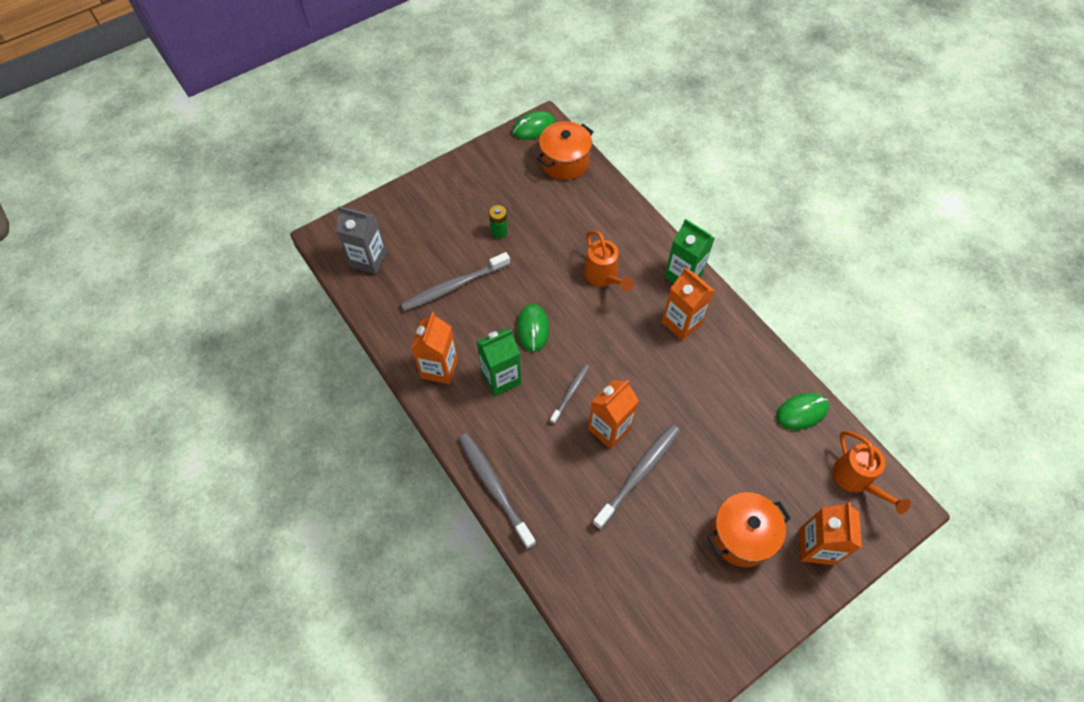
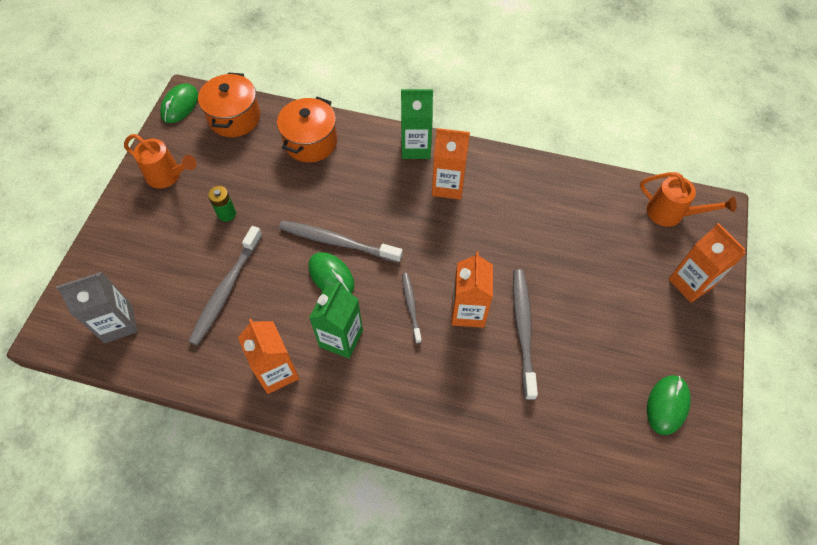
camera: 40 degrees left, 0 degrees up
(494, 487) = (419, 437): grey toothbrush -> grey toothbrush (337, 242)
(603, 277) = (353, 191): orange watering can -> orange watering can (167, 176)
(741, 536) = (637, 317): orange pot -> orange pot (310, 142)
(801, 412) = (593, 191): green mouse -> green mouse (667, 405)

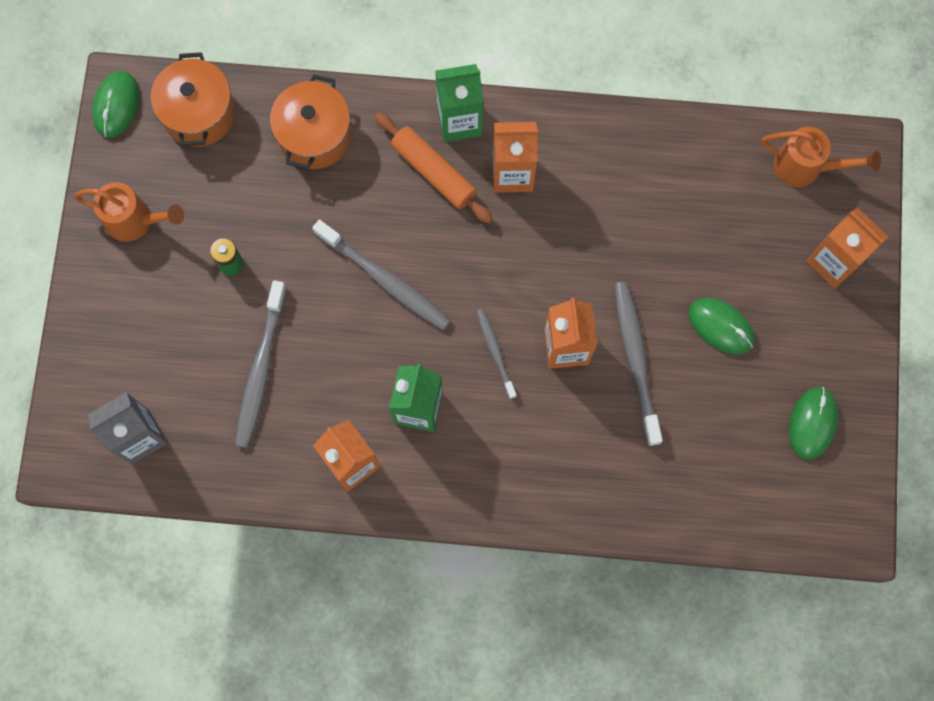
camera: 10 degrees left, 15 degrees up
(331, 276) = (388, 328): green mouse -> green mouse (720, 326)
(337, 242) = (385, 280): grey toothbrush -> grey toothbrush turned 150 degrees counterclockwise
(390, 176) = (433, 172): none -> orange rolling pin

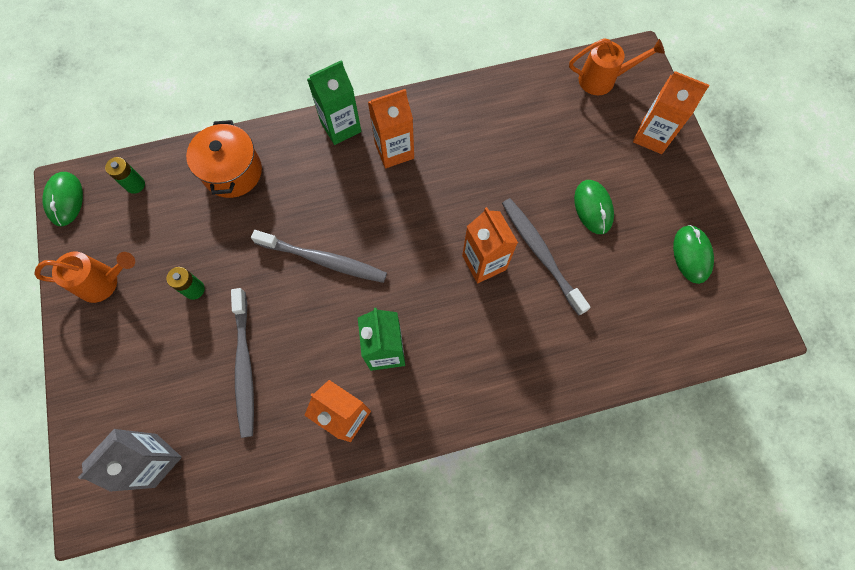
camera: 20 degrees left, 5 degrees down
(199, 113) = (135, 185): orange pot -> green battery
(433, 172) = (334, 169): orange rolling pin -> none
(495, 352) = (430, 285): grey toothbrush -> none
(720, 326) = (593, 208): green mouse -> green mouse turned 60 degrees clockwise

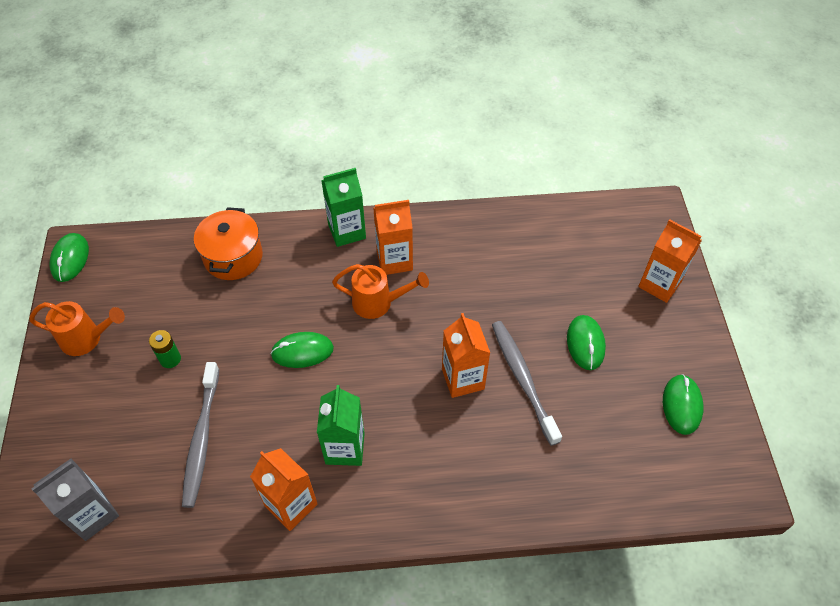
camera: 10 degrees right, 15 degrees down
(135, 185) = (138, 255): green battery -> none
(323, 260) = (302, 351): grey toothbrush -> green mouse
(602, 80) = (617, 224): orange watering can -> orange watering can (378, 303)

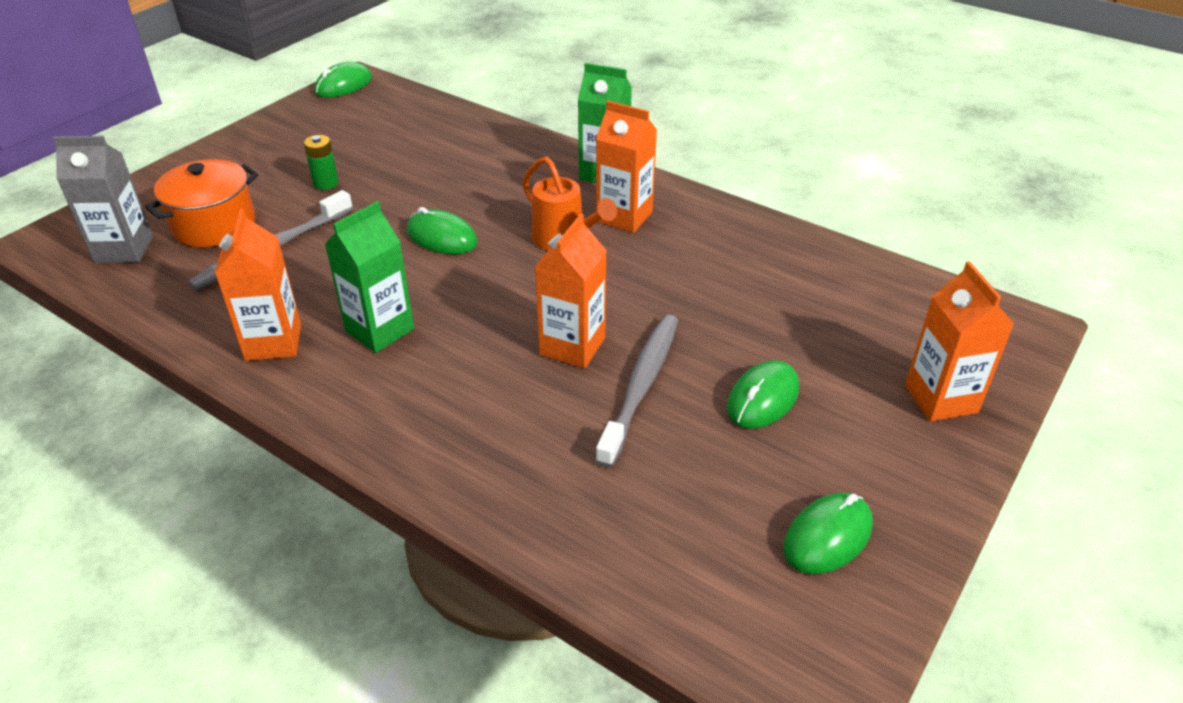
camera: 40 degrees right, 15 degrees down
(86, 339) = (284, 138): orange watering can -> none
(233, 257) = (473, 143): orange pot -> orange pot (214, 225)

